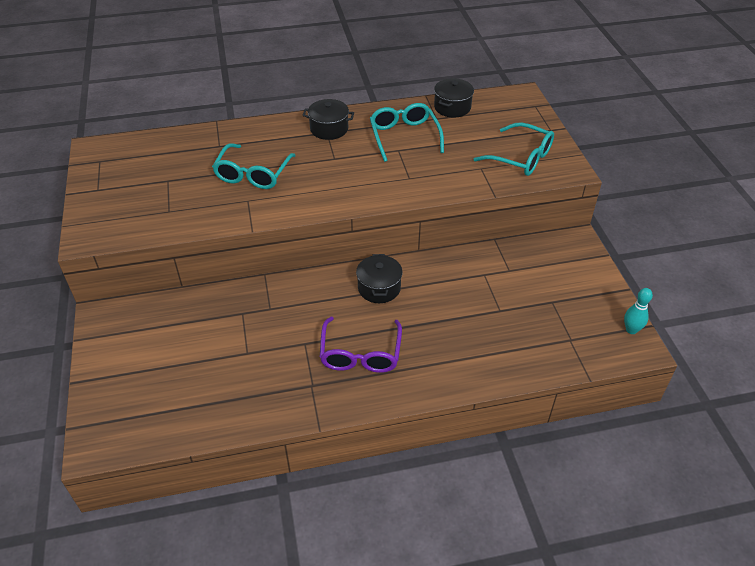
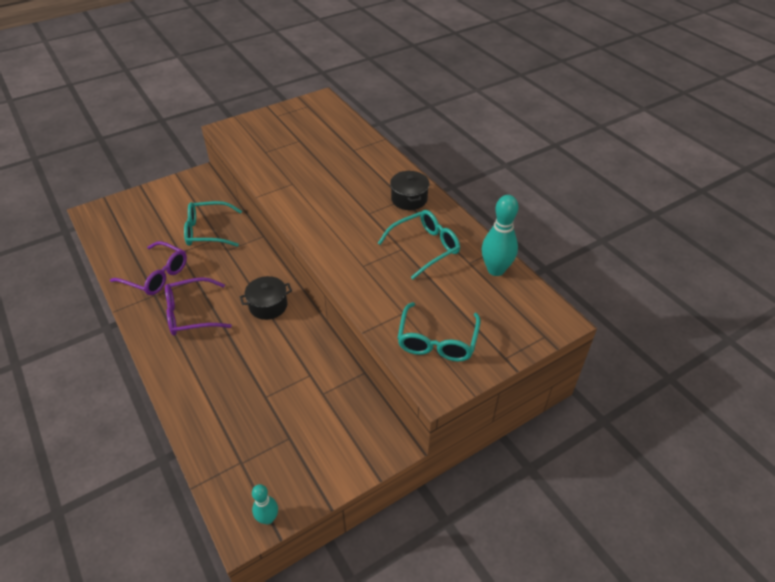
camera: 70 degrees right, 0 degrees up
(253, 174) = (325, 176): turquoise glasses -> turquoise glasses (208, 231)
(277, 380) = (156, 275): none -> purple glasses
(452, 107) = (495, 270): black pot -> turquoise bowling pin

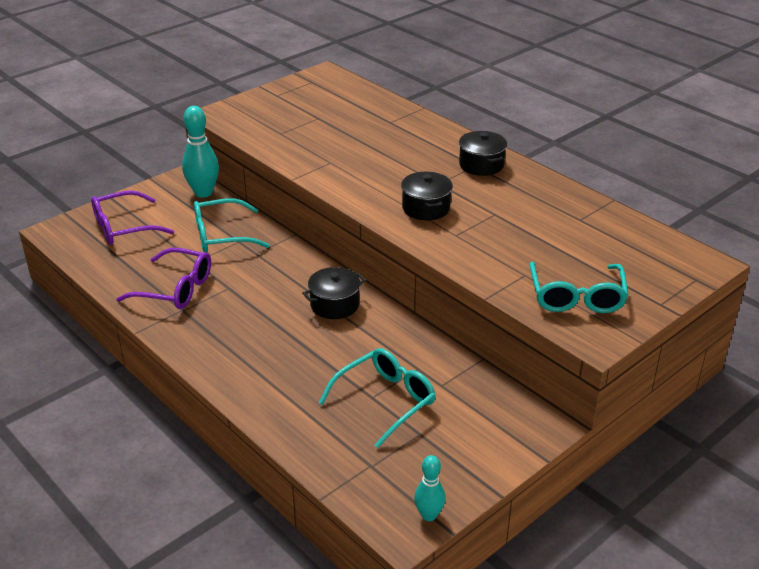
camera: 10 degrees left, 10 degrees down
(191, 314) = (239, 324): purple glasses -> purple glasses (123, 227)
(349, 236) = (426, 208): none -> black pot
(425, 247) = (522, 210): turquoise glasses -> turquoise glasses (385, 401)
(495, 270) = (614, 223): turquoise bowling pin -> turquoise bowling pin (203, 193)

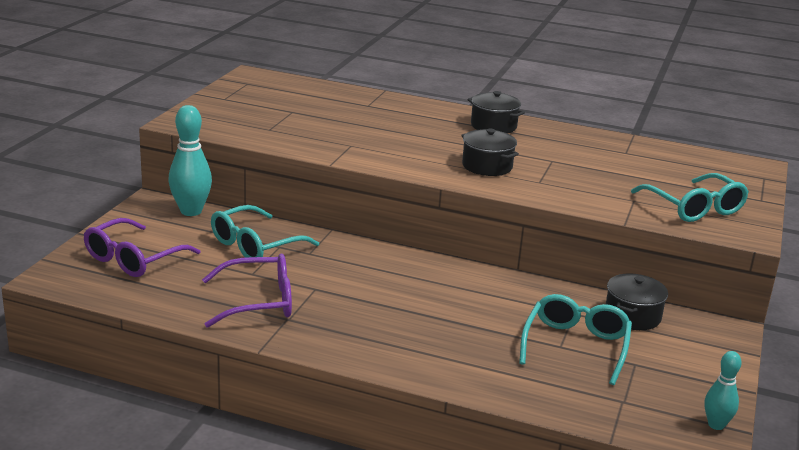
camera: 30 degrees left, 10 degrees down
(335, 305) = (439, 280): black pot -> black pot (632, 316)

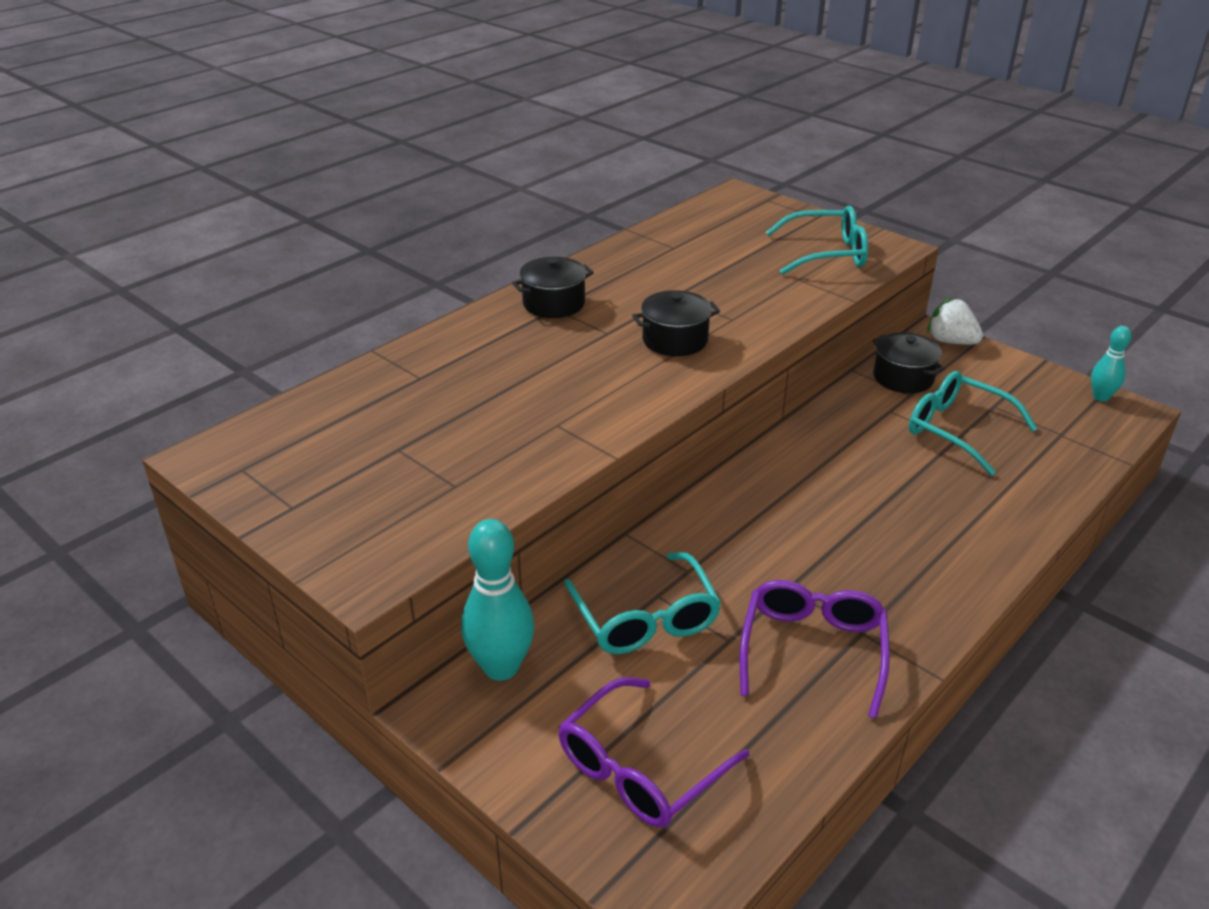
camera: 65 degrees left, 10 degrees up
(133, 259) = (640, 768): purple glasses -> purple glasses turned 75 degrees clockwise
(725, 337) = (950, 341): none -> white strawberry

